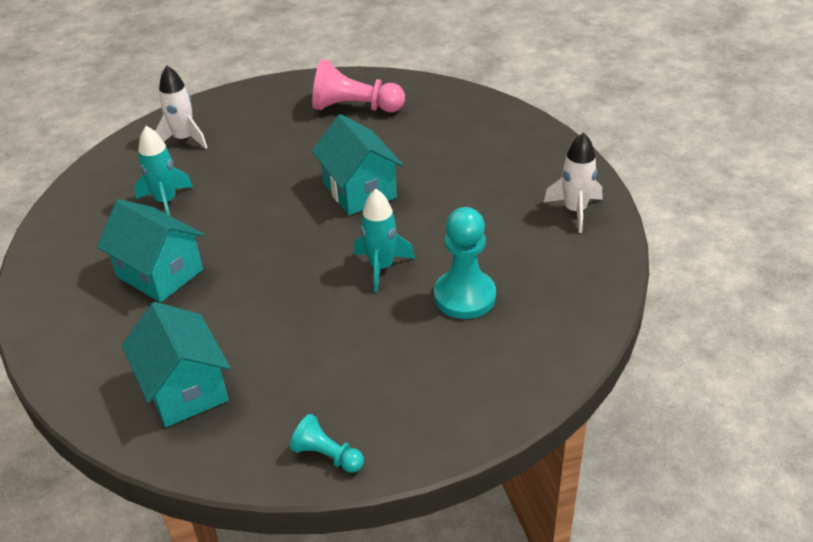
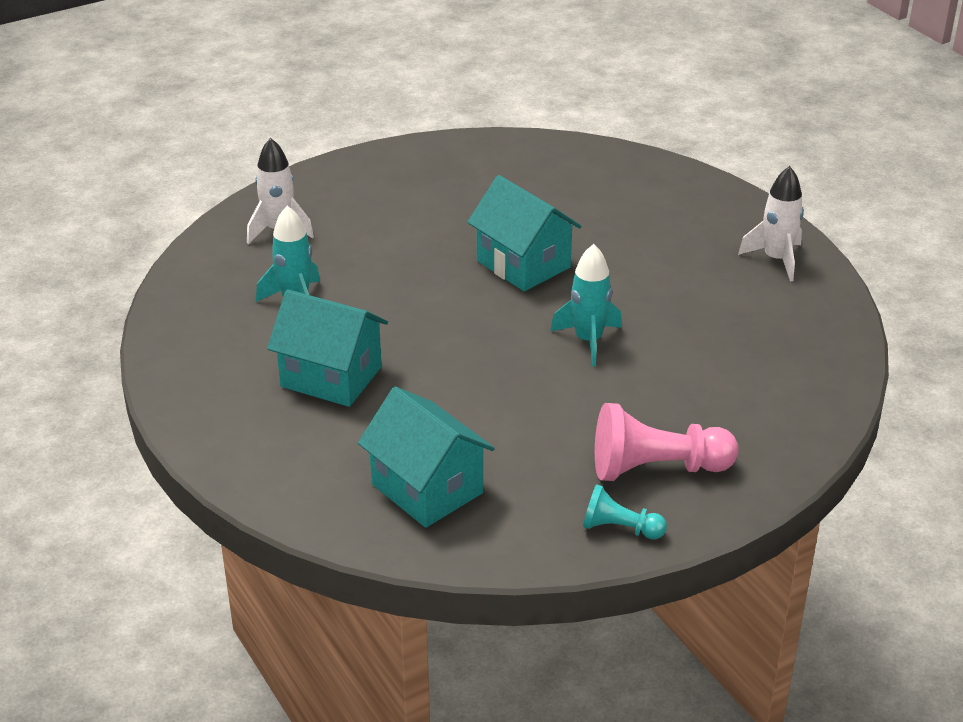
camera: 15 degrees left, 5 degrees down
(355, 107) = (472, 175): pink pawn -> pink pawn (656, 468)
(464, 296) = (695, 358): turquoise pawn -> none

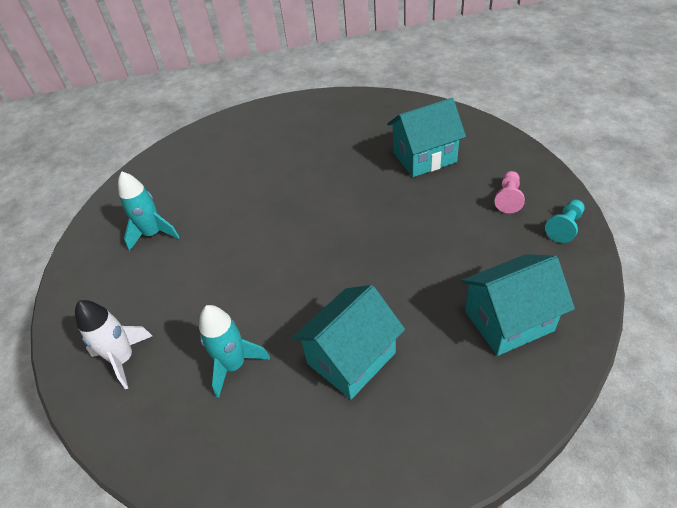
camera: 65 degrees left, 10 degrees up
(523, 264) = (267, 214): turquoise house -> turquoise house (424, 157)
(588, 340) = (368, 200): turquoise rocket -> turquoise rocket (153, 234)
(656, 468) = (508, 198): pink pawn -> pink pawn, size x0.56
(776, 259) = (325, 109): white rocket -> none

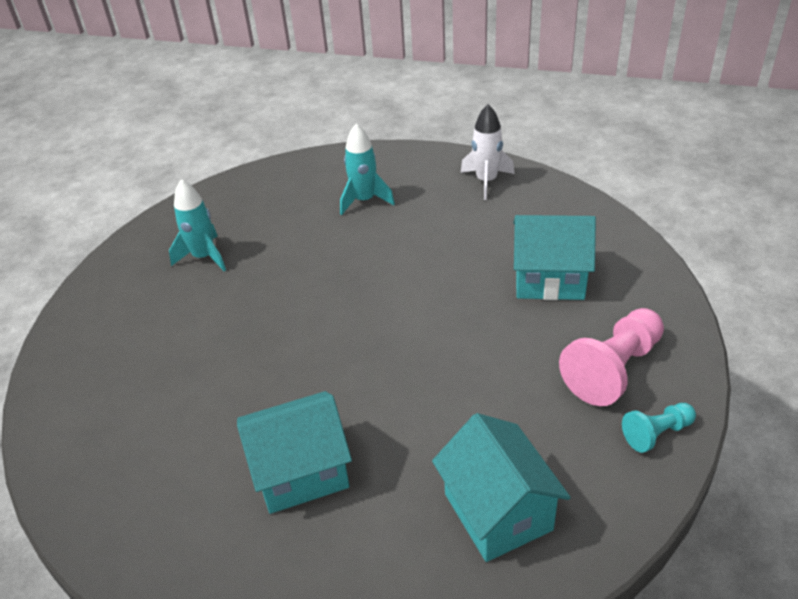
camera: 25 degrees right, 5 degrees down
(123, 359) = (97, 373): white rocket -> white rocket (486, 181)
(234, 365) = (187, 426): turquoise rocket -> turquoise rocket (364, 200)
(508, 198) = (613, 369): pink pawn -> pink pawn, size x1.80
(508, 321) = (498, 512): turquoise house -> turquoise house turned 60 degrees clockwise

